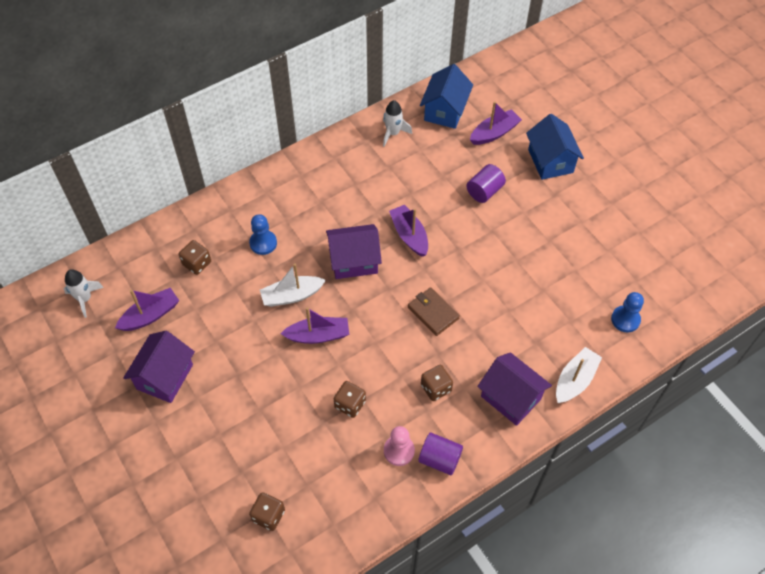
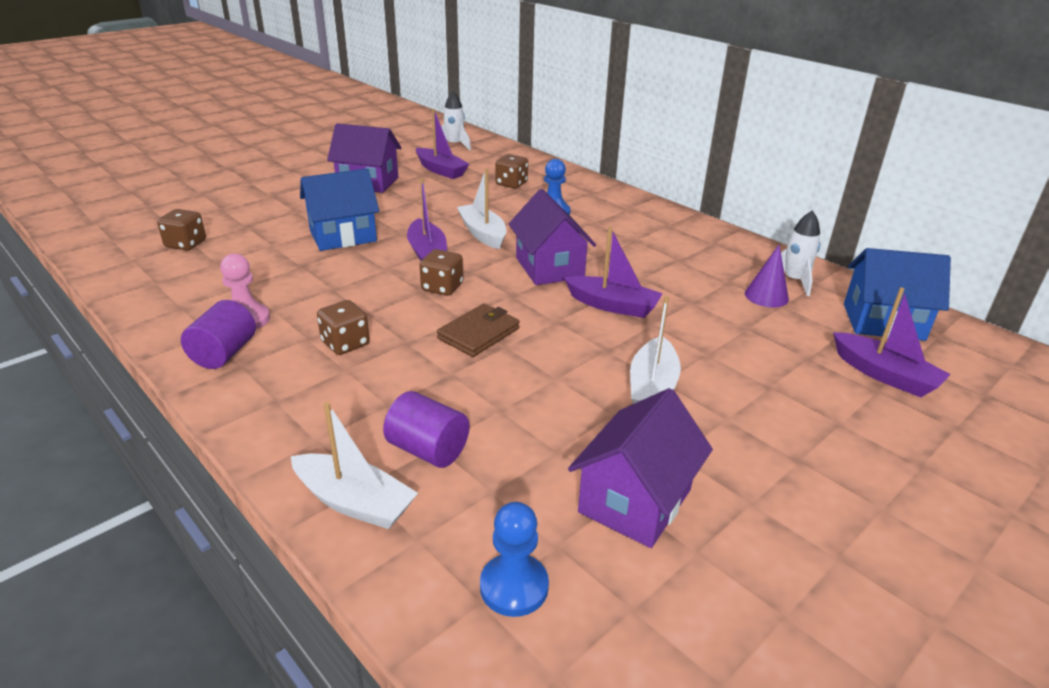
camera: 80 degrees right, 25 degrees down
(350, 404) = (325, 280): brown dice -> brown dice (442, 287)
(409, 153) = (766, 296): none -> purple cone
(409, 235) = (612, 305): purple boat -> purple boat turned 60 degrees clockwise
(484, 191) = (744, 370): purple cylinder -> purple cylinder (428, 450)
(495, 236) = (652, 387): none -> white boat
(511, 397) = (322, 419): purple house -> purple house (635, 501)
(550, 161) = (879, 449): blue house -> blue house (343, 236)

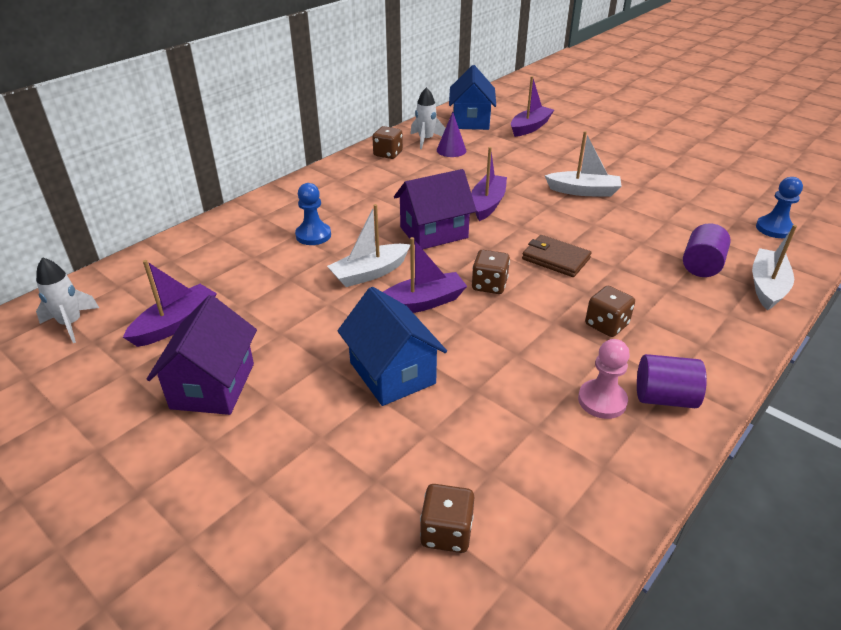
camera: 95 degrees left, 5 degrees up
(511, 184) = (231, 265): brown dice -> brown dice (388, 154)
(635, 501) = (688, 198): purple house -> none

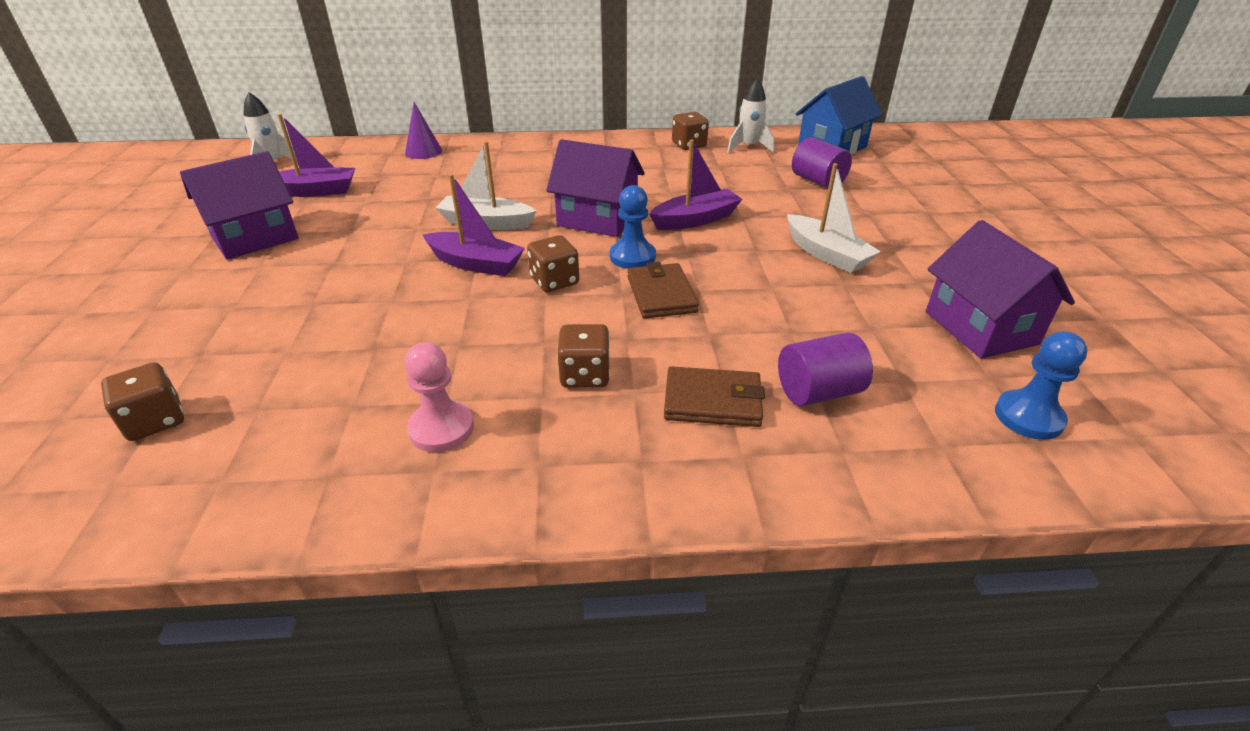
camera: 45 degrees right, 0 degrees up
(313, 235) = (504, 178): blue pawn -> blue pawn (632, 257)
(392, 373) = (353, 297): blue house -> none
(451, 150) = (756, 163): purple cone -> purple cone (423, 151)
(530, 127) = (890, 175): purple boat -> none
(664, 398) = (497, 471): purple cylinder -> purple cylinder (817, 181)
(676, 298) = (713, 401): none -> brown wallet
(699, 197) = (980, 328): none -> purple house
(767, 286) = (864, 465): white boat -> none

